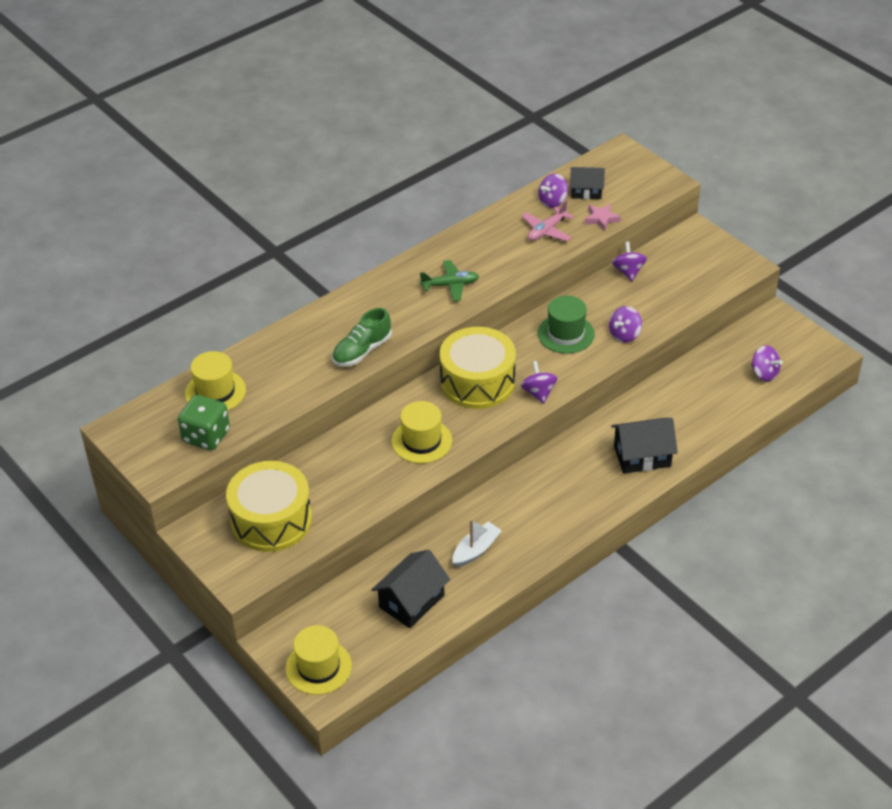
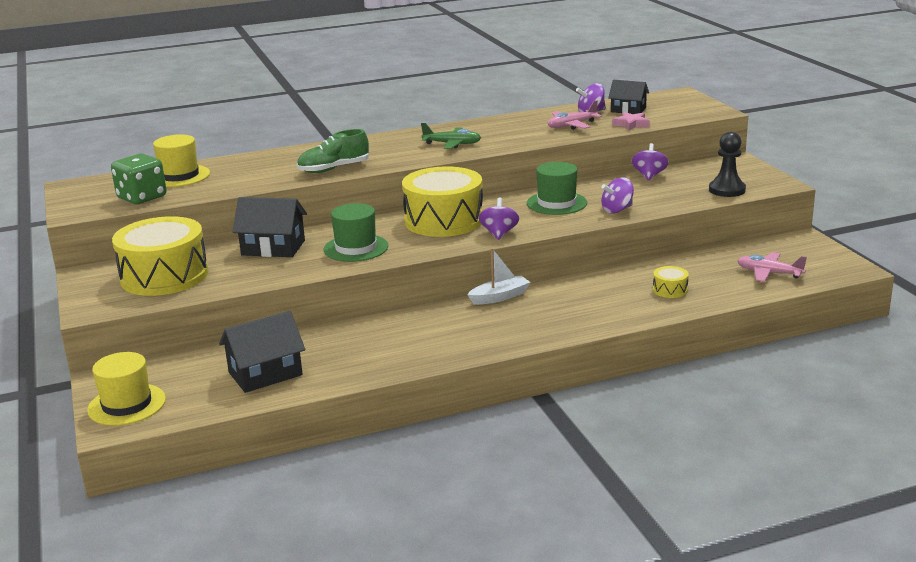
camera: 20 degrees right, 20 degrees down
(421, 441) = (356, 248): yellow hat -> green hat
(476, 550) = (363, 348): white boat -> white boat (499, 297)
(642, 456) = (593, 310): black house -> black house (273, 248)
(693, 414) = (670, 290): none -> yellow drum
(706, 284) = (727, 190): none -> black pawn
(764, 373) = (769, 273): purple spinning top -> pink plane

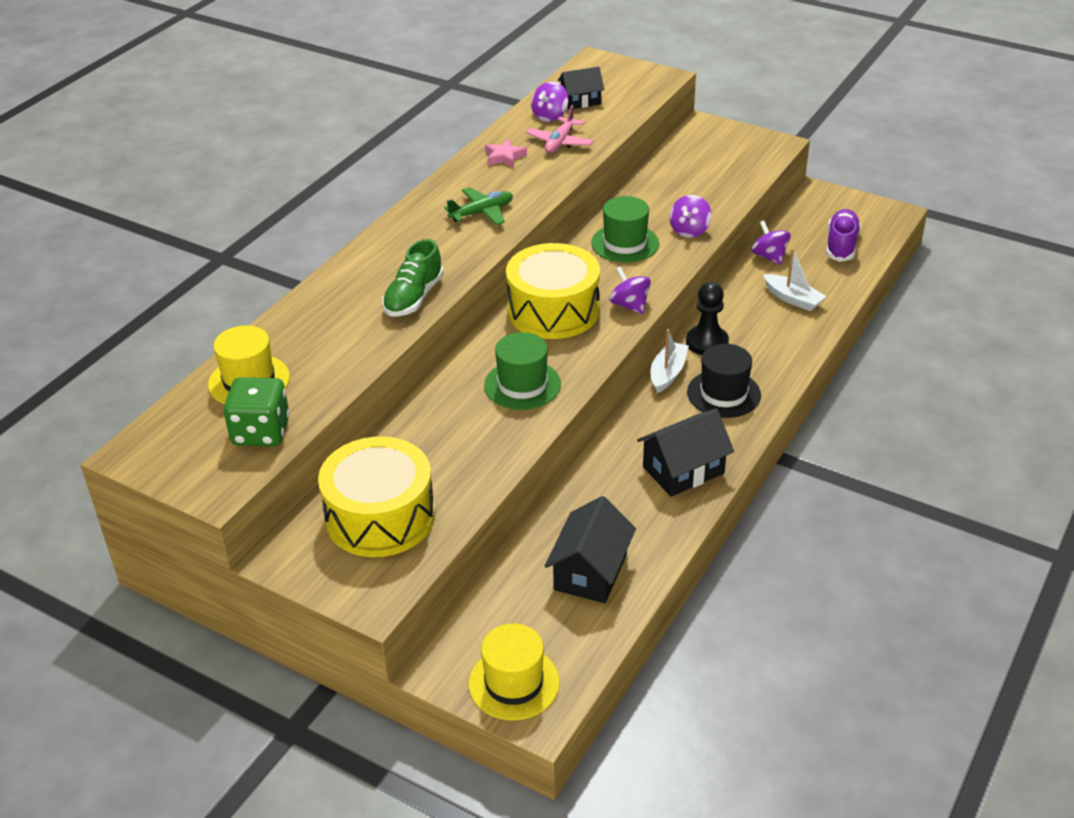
camera: 40 degrees left, 15 degrees up
(273, 248) = (437, 423): black house -> black house (683, 470)
(520, 321) = (723, 394): none -> black hat
(631, 124) = (612, 121): pink star -> pink star (504, 157)
(649, 176) = (656, 174): purple spinning top -> purple spinning top (769, 256)
(670, 290) = (793, 299): yellow drum -> white boat
(727, 190) = (745, 168): black pawn -> black pawn (707, 342)
(769, 273) = (841, 245): pink plane -> purple shoe

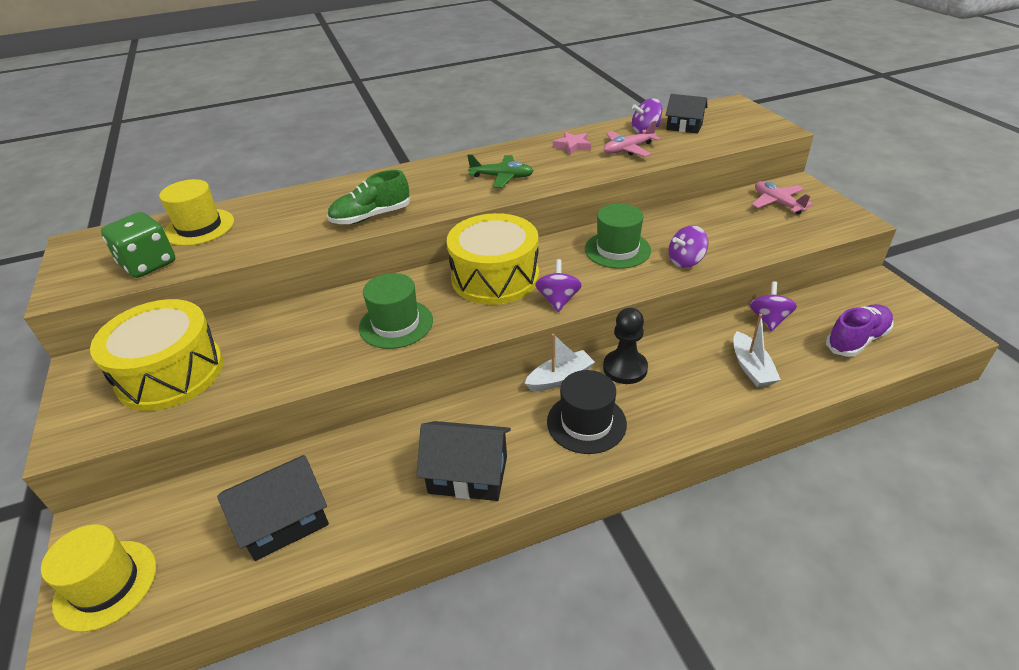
camera: 40 degrees right, 0 degrees up
(704, 149) = (777, 203): none -> pink plane

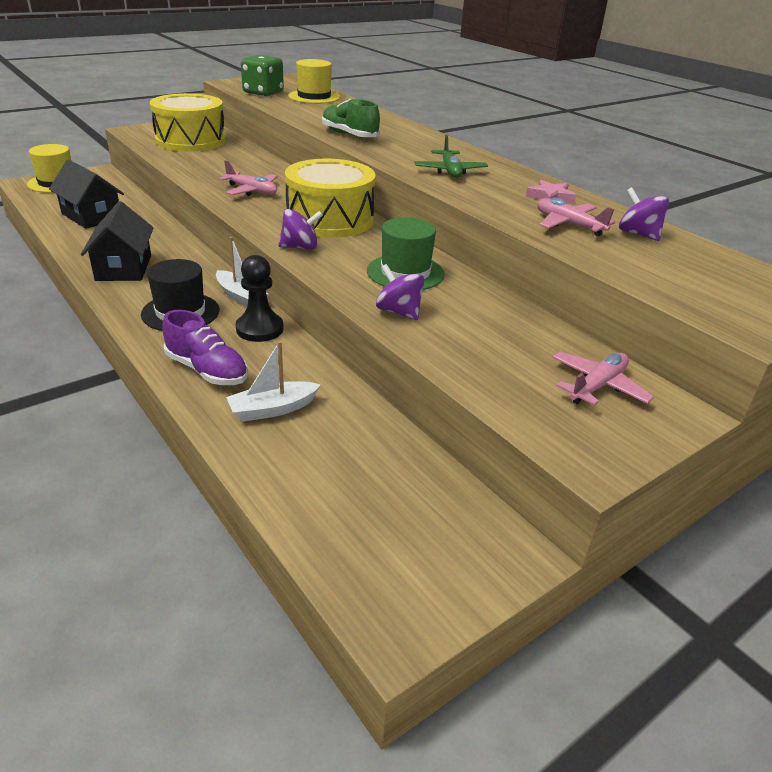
camera: 70 degrees right, 5 degrees down
(396, 324) = (252, 191): green hat -> pink plane
(684, 127) = (676, 258): black house -> none
(769, 319) = (373, 427): purple spinning top -> none
(857, 340) = (349, 507): purple shoe -> purple shoe (207, 370)

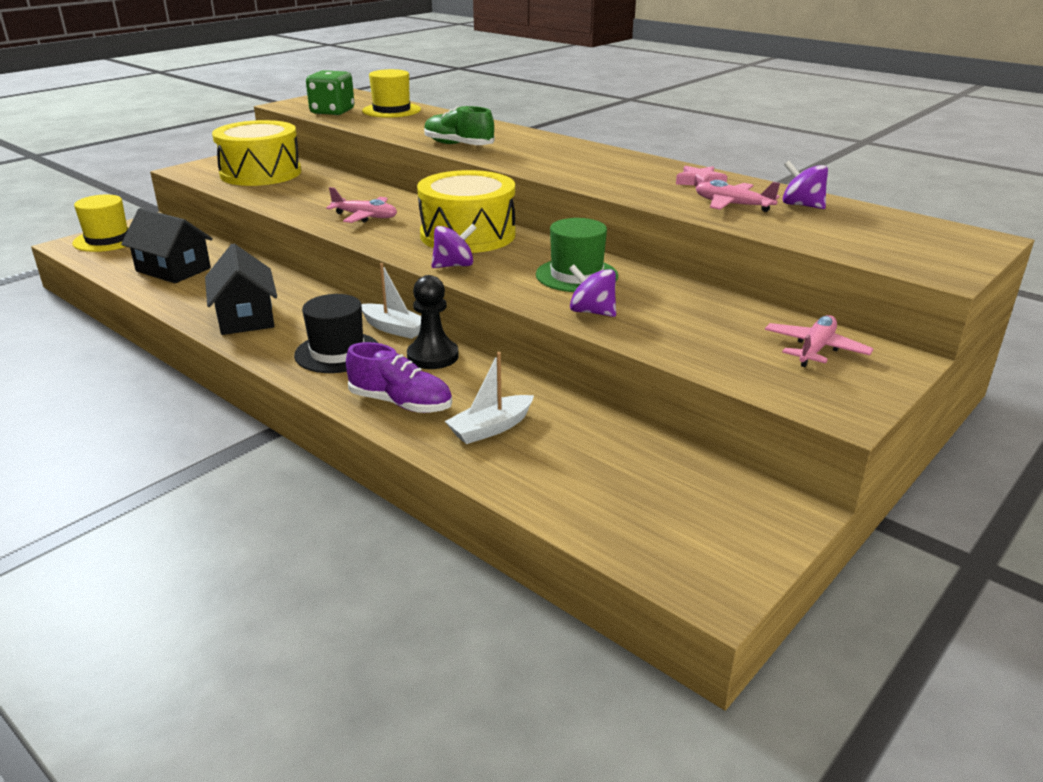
camera: 10 degrees left, 5 degrees down
(450, 171) = (586, 169): green plane -> none

